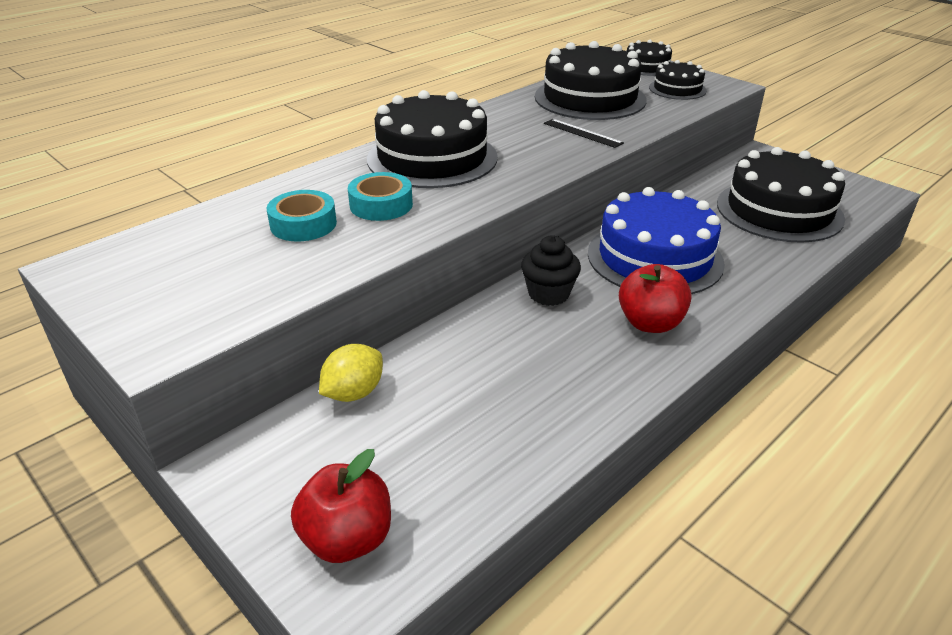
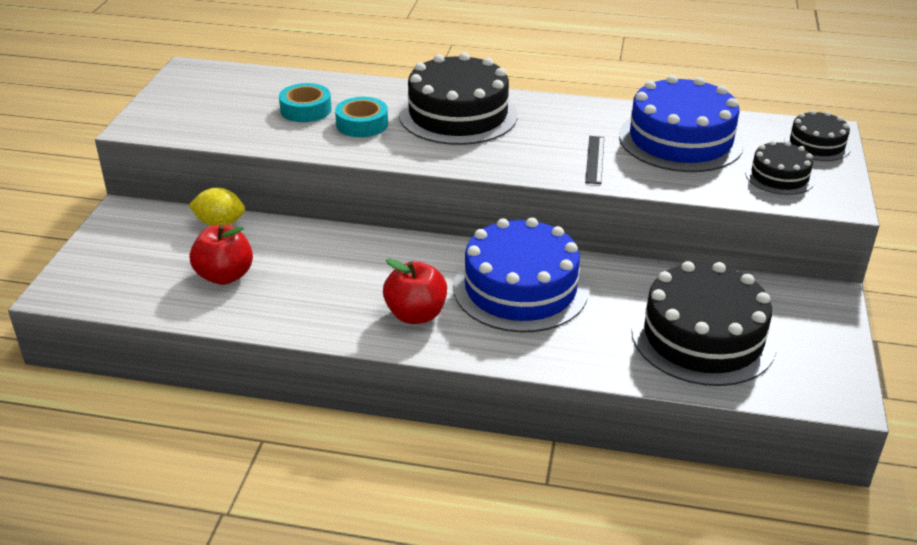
camera: 55 degrees right, 0 degrees up
(347, 539) = (100, 273): red apple -> red apple (225, 276)
(548, 294) = (407, 256): black cupcake -> none
(590, 98) = (680, 140): black cake -> blue cake

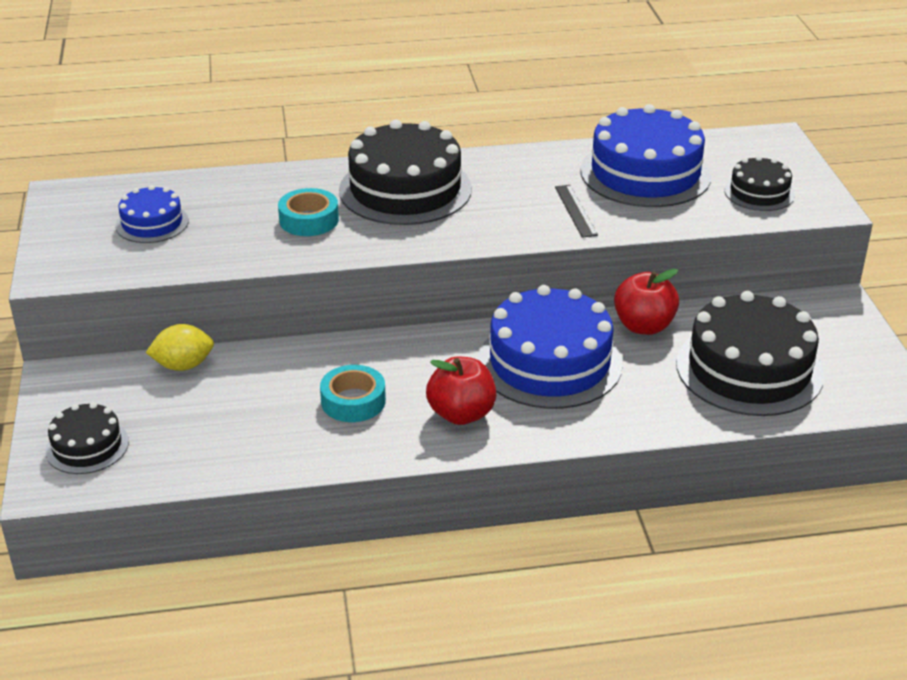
camera: 20 degrees left, 0 degrees up
(225, 276) = (229, 422): red apple -> red apple (643, 326)
(239, 103) = (152, 223): none -> blue cake
(306, 110) = (234, 216): turquoise tape -> turquoise tape (353, 401)
(817, 144) = (774, 152): black cake -> black cake (87, 446)

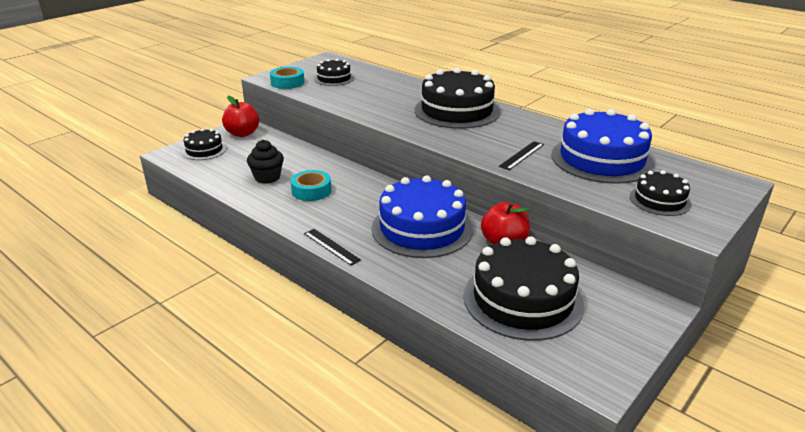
camera: 50 degrees right, 5 degrees down
(152, 223) = (334, 78): blue cake -> black cake
(183, 365) = (285, 144): yellow lemon -> none
(264, 422) = (267, 177): none -> black cupcake
(309, 220) = (391, 102): turquoise tape -> turquoise tape (287, 82)
(461, 414) = (340, 222): red apple -> red apple (242, 133)
(508, 445) = (331, 246): none -> black ruler

